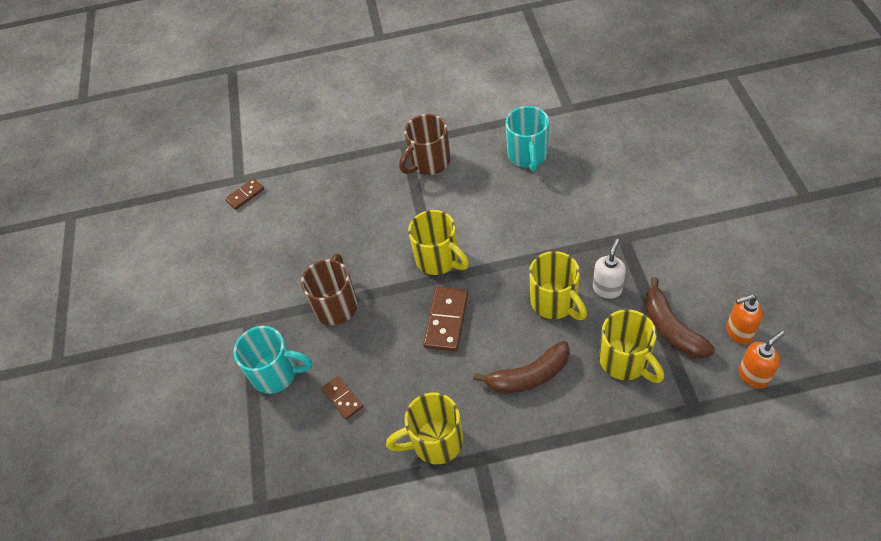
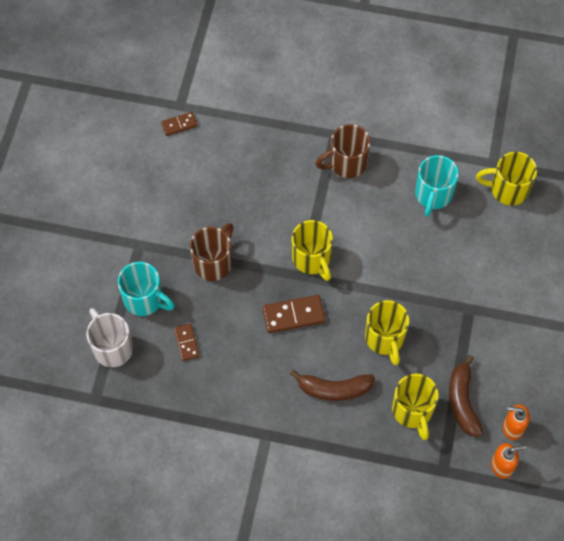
camera: 15 degrees right, 10 degrees up
(258, 440) = (112, 347): none -> white mug
(435, 442) = (240, 408): yellow mug -> yellow mug (507, 189)
(446, 320) = (293, 315): brown domino -> brown domino turned 45 degrees clockwise
(607, 289) = (432, 346): white soap dispenser -> none

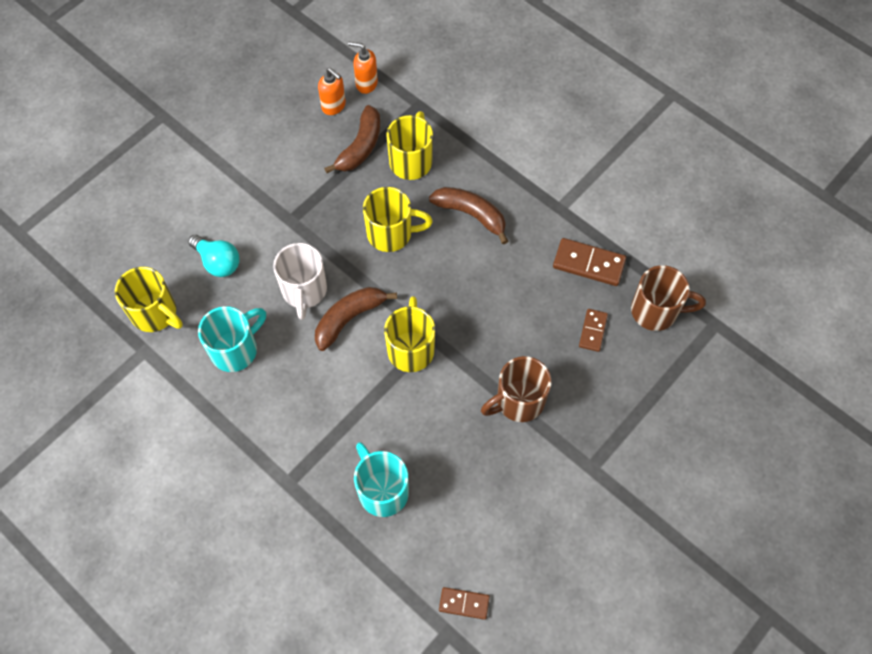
camera: 150 degrees left, 0 degrees up
(112, 347) = (675, 366): white mug -> white mug (304, 291)
(145, 300) = (615, 399): turquoise mug -> turquoise mug (382, 490)
(293, 315) = (467, 302): brown domino -> brown domino (589, 263)
(346, 163) = (300, 438): brown mug -> brown mug (656, 311)
(370, 257) = (349, 318): none -> brown banana
(385, 339) = (391, 234): yellow mug -> yellow mug turned 75 degrees clockwise
(495, 247) = (218, 262): none -> turquoise light bulb

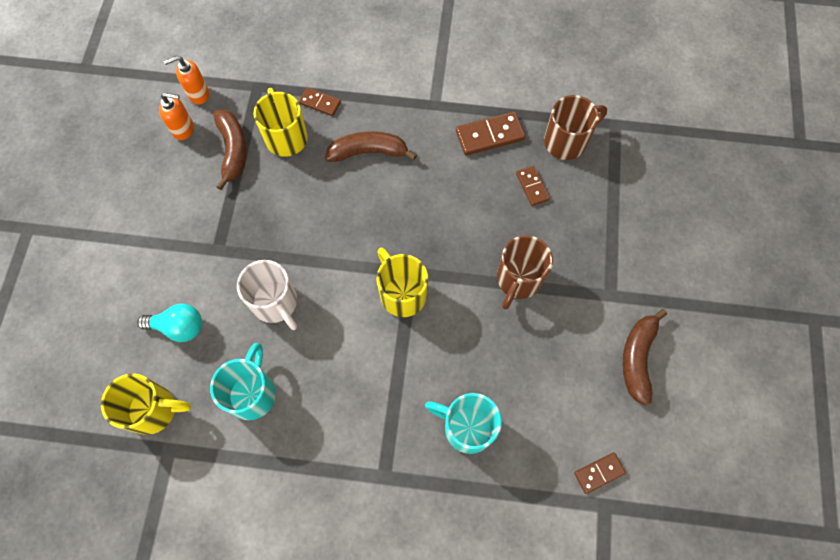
camera: 35 degrees left, 5 degrees up
(349, 318) = (332, 301): brown banana -> brown banana (637, 358)
(391, 234) = (314, 208): yellow mug -> none
(461, 149) = (320, 103): none -> brown domino

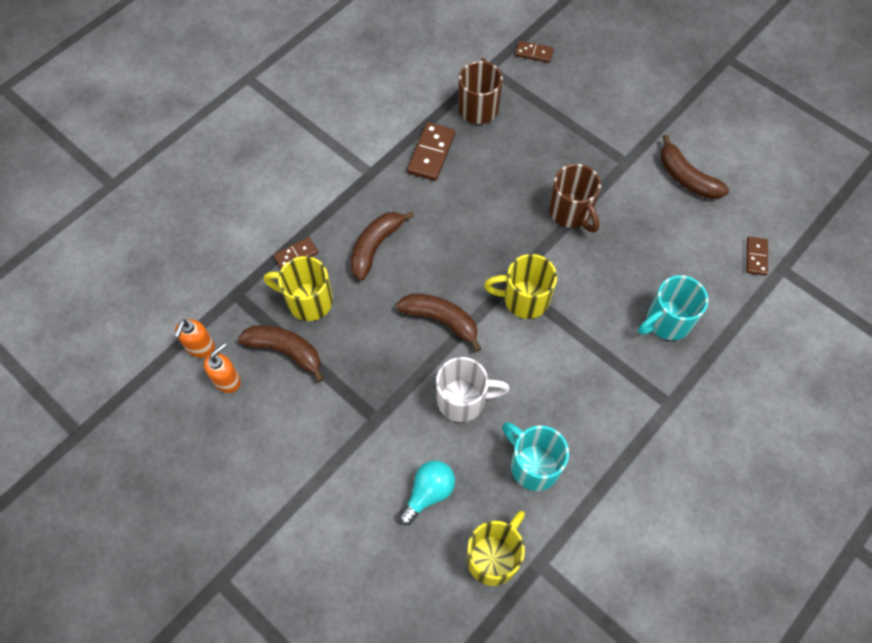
camera: 55 degrees left, 5 degrees down
(336, 242) = (441, 320): none -> brown banana
(532, 186) = (499, 154): brown domino -> brown domino (534, 53)

